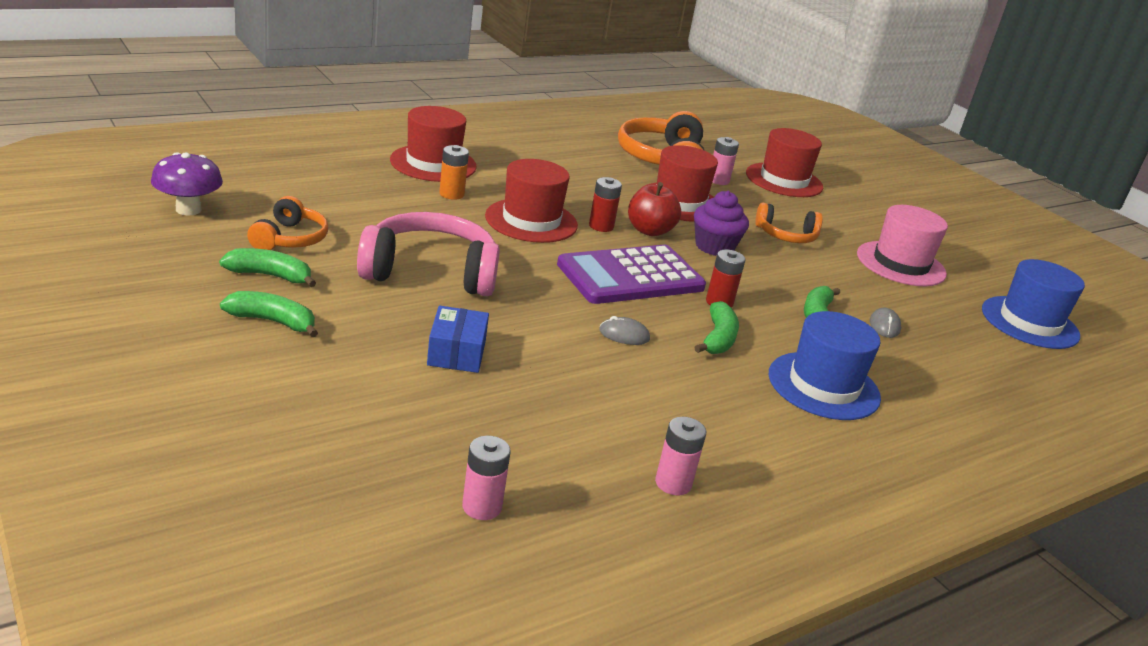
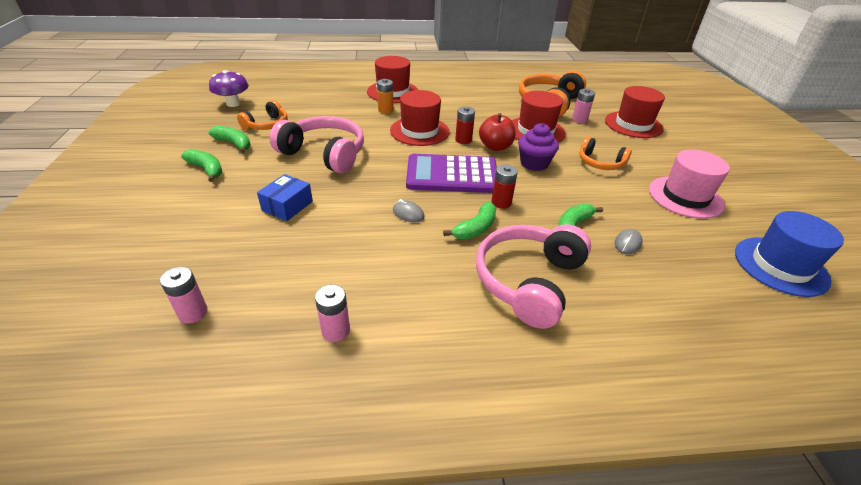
camera: 30 degrees right, 10 degrees up
(823, 386) = (529, 281): blue hat -> pink headphones

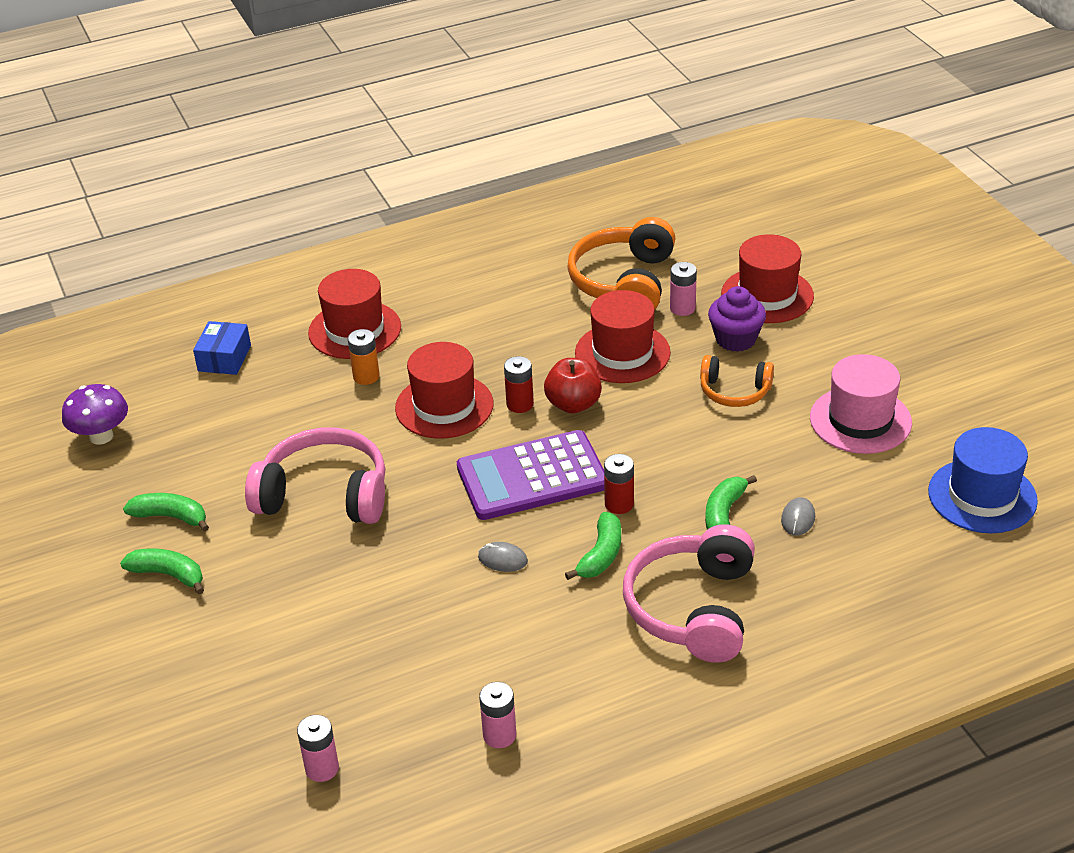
camera: 15 degrees left, 0 degrees up
(267, 125) = (193, 465): orange headphones -> none
(287, 206) = (331, 597): blue box -> blue box (224, 358)
(534, 163) = (641, 420): purple cupcake -> purple cupcake (735, 339)

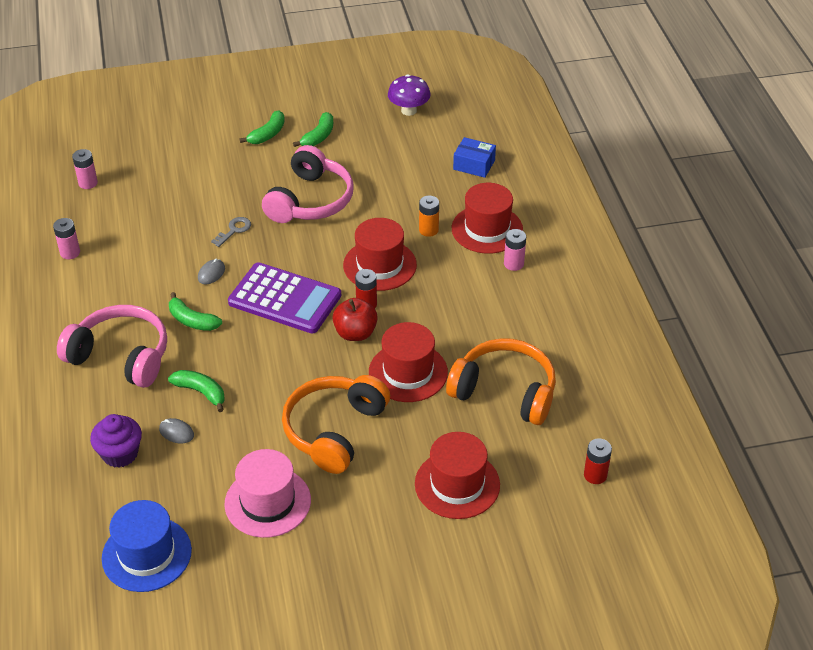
camera: 100 degrees right, 5 degrees up
(405, 558) = (234, 230): none -> grey key
(532, 477) = (285, 299): purple calculator -> purple calculator turned 120 degrees clockwise
(619, 504) = (237, 338): red battery -> red battery (595, 475)
(682, 308) = (456, 422): pink battery -> pink battery (513, 264)
(734, 391) = (334, 430): orange headphones -> orange headphones, size x1.74
(735, 339) = (402, 447): purple cupcake -> purple cupcake (120, 454)

